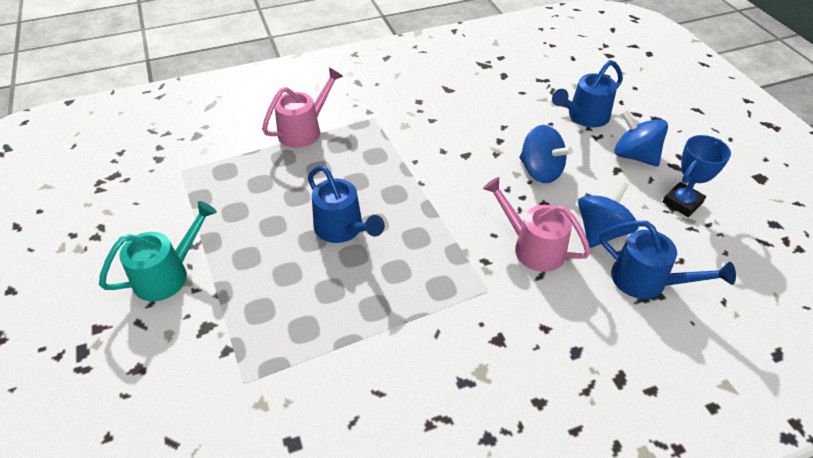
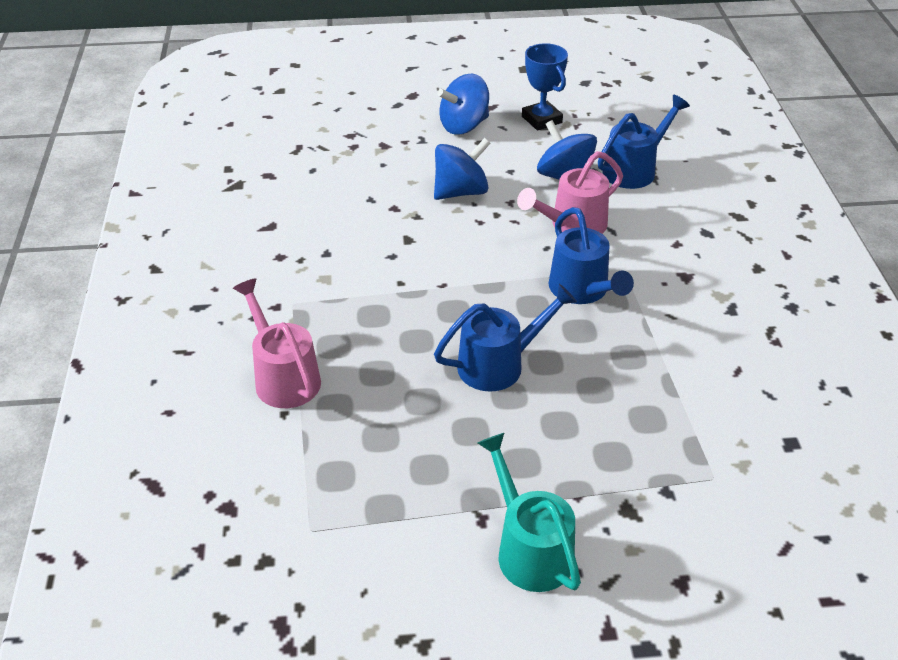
camera: 75 degrees left, 5 degrees down
(584, 117) = (384, 139): blue watering can -> blue watering can (583, 291)

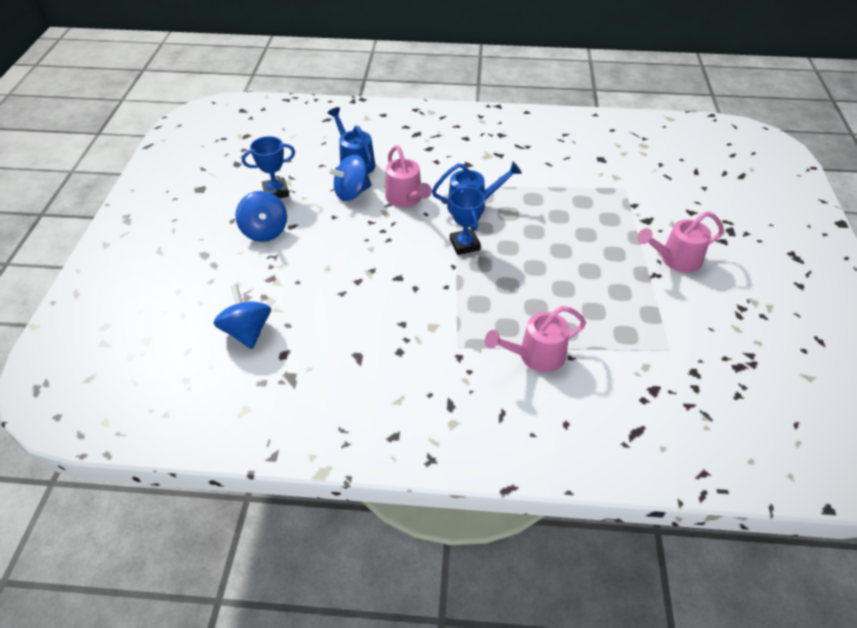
camera: 80 degrees left, 5 degrees up
(461, 192) = (350, 244): blue spinning top -> blue spinning top (247, 332)
(490, 291) = (464, 245): none -> blue trophy
(499, 364) = (534, 250): blue watering can -> none
(529, 548) = (675, 260): turquoise watering can -> pink watering can

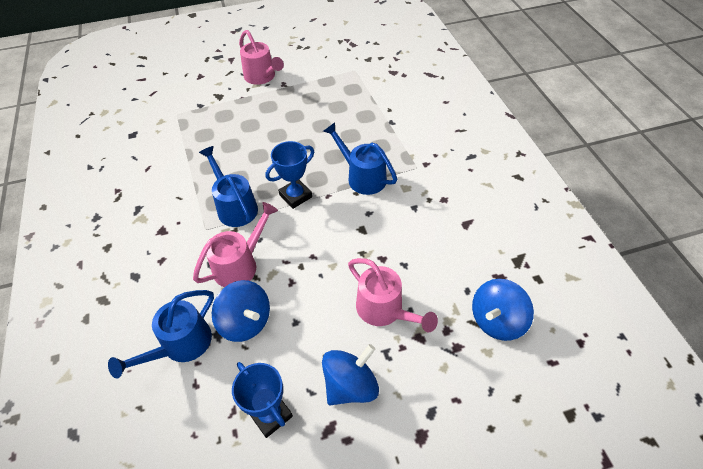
camera: 110 degrees left, 5 degrees up
(466, 297) = (362, 177): none -> blue watering can
(535, 356) = (399, 125): pink watering can -> pink watering can (385, 310)

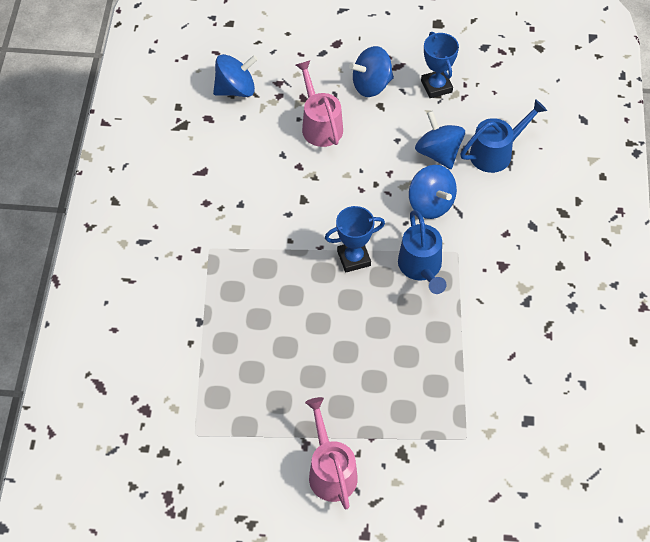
camera: 160 degrees left, 5 degrees up
(240, 264) = (430, 204): pink watering can -> blue spinning top
(362, 177) = (273, 257): blue watering can -> none

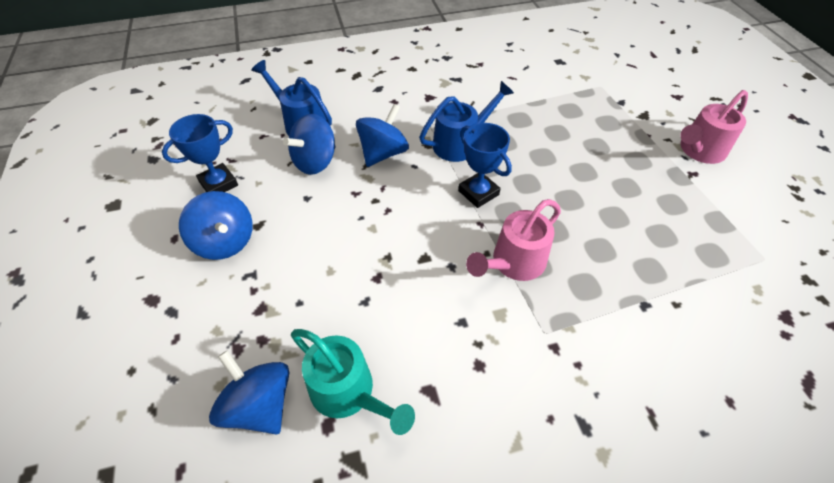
camera: 110 degrees left, 5 degrees down
(222, 132) = (349, 393): none -> turquoise watering can
(319, 124) = (303, 276): pink watering can -> pink watering can (513, 263)

